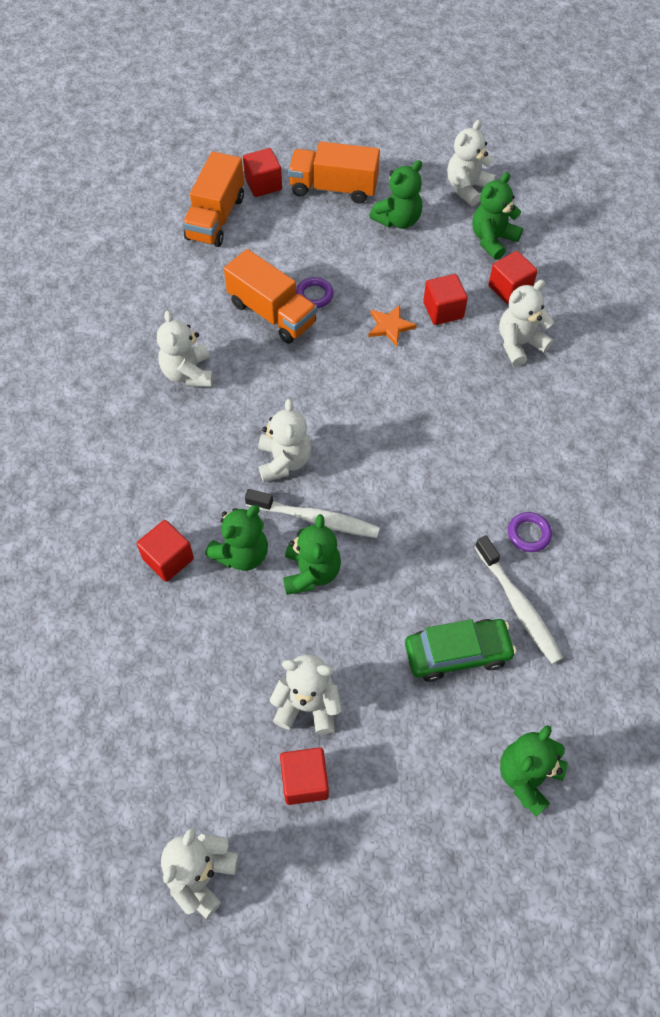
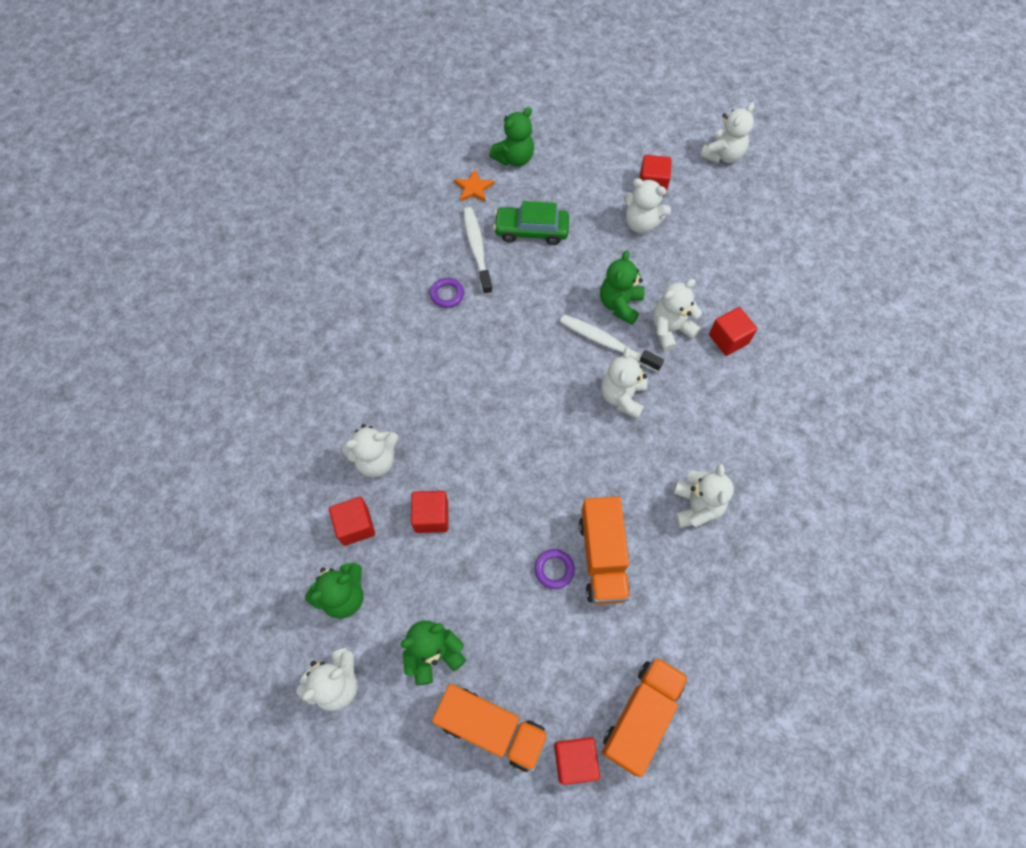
camera: 165 degrees left, 5 degrees up
(242, 554) = (670, 330): green teddy bear -> white teddy bear
(272, 313) = (602, 557): orange truck -> orange truck turned 150 degrees counterclockwise
(390, 326) = (489, 511): orange star -> orange star (474, 188)

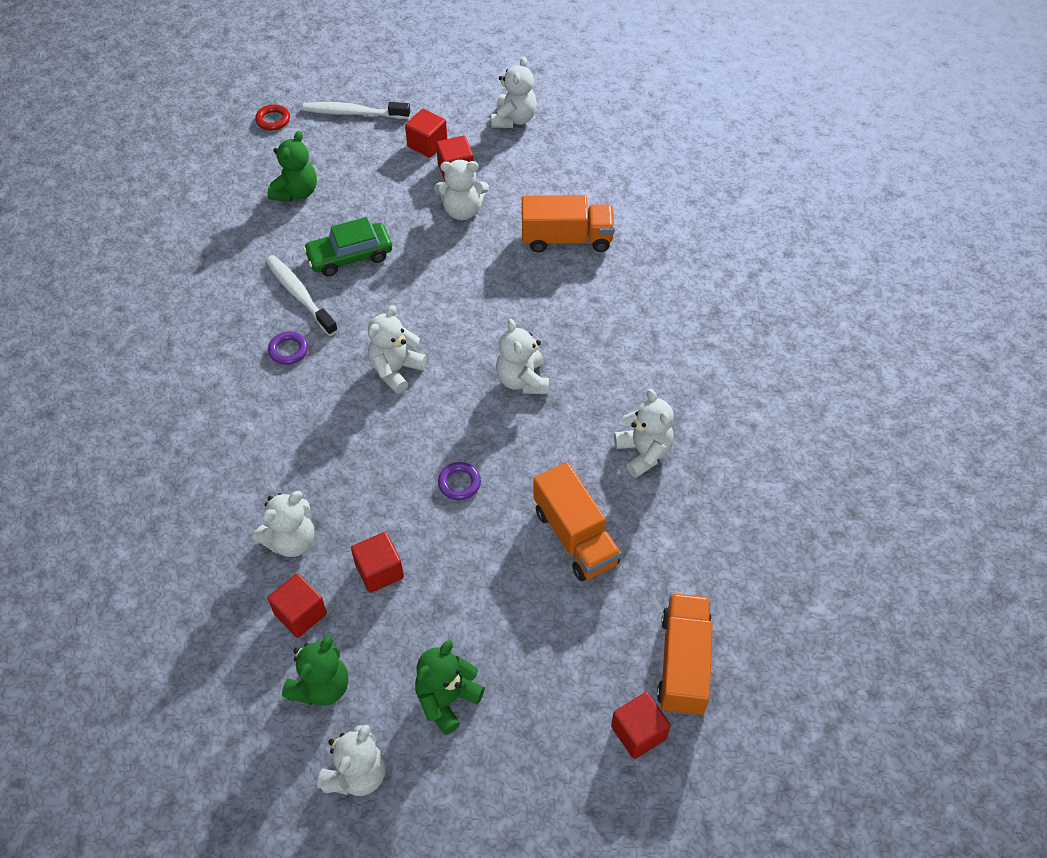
camera: 25 degrees left, 10 degrees down
(474, 188) = (266, 236): orange star -> none
(491, 728) = (541, 742): orange truck -> orange truck (566, 239)
(524, 88) = (273, 120): none -> red ring
(554, 569) = (532, 568): purple ring -> purple ring (459, 483)
(606, 343) = (482, 335): white toothbrush -> white toothbrush (353, 113)
(620, 304) = (478, 294): green teddy bear -> none
(670, 330) = (540, 300): white teddy bear -> white teddy bear (396, 370)
(728, 339) = (601, 288): red cube -> red cube (427, 144)

